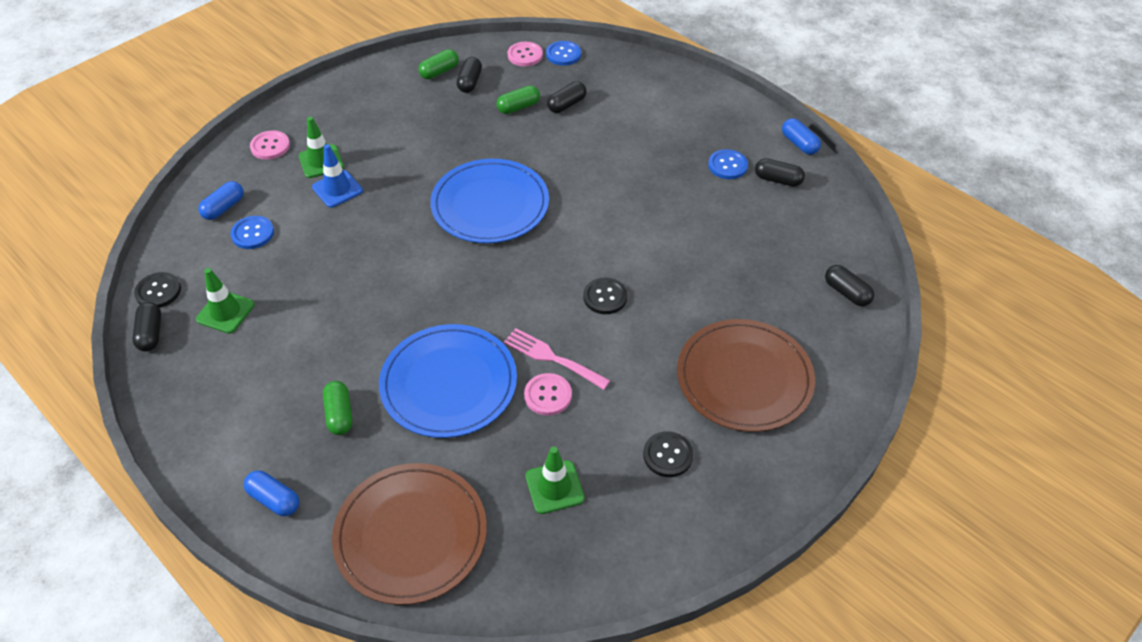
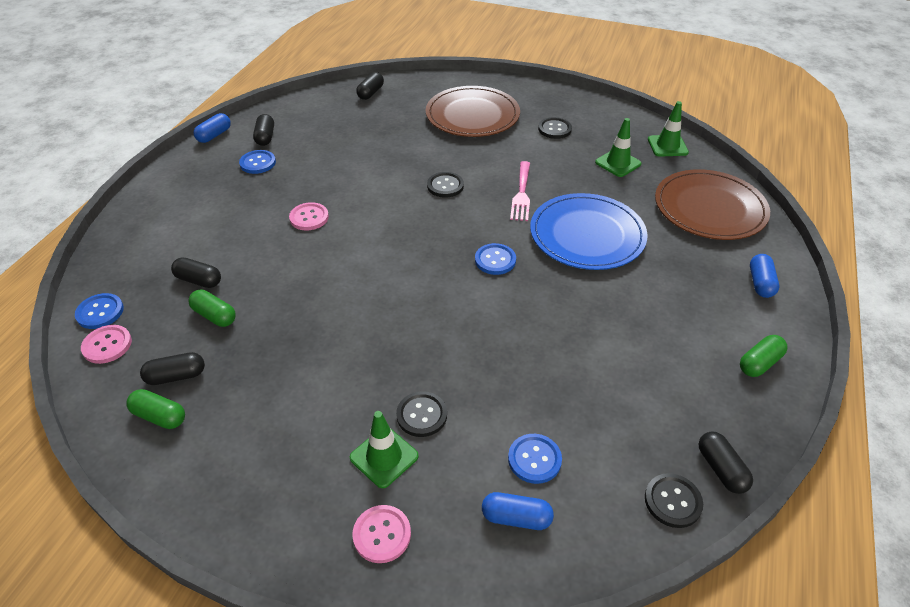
camera: 115 degrees left, 5 degrees down
(151, 333) = (721, 469): black capsule -> black capsule turned 75 degrees counterclockwise
(225, 312) = (645, 418): green traffic cone -> green traffic cone (667, 146)
(337, 189) = (421, 415): blue traffic cone -> black button
(339, 414) = (666, 281): green capsule -> green capsule (759, 363)
(464, 292) = (495, 260): none -> blue button
(490, 205) = (379, 283): blue plate -> none
(548, 395) = (554, 186): pink button -> pink button (309, 218)

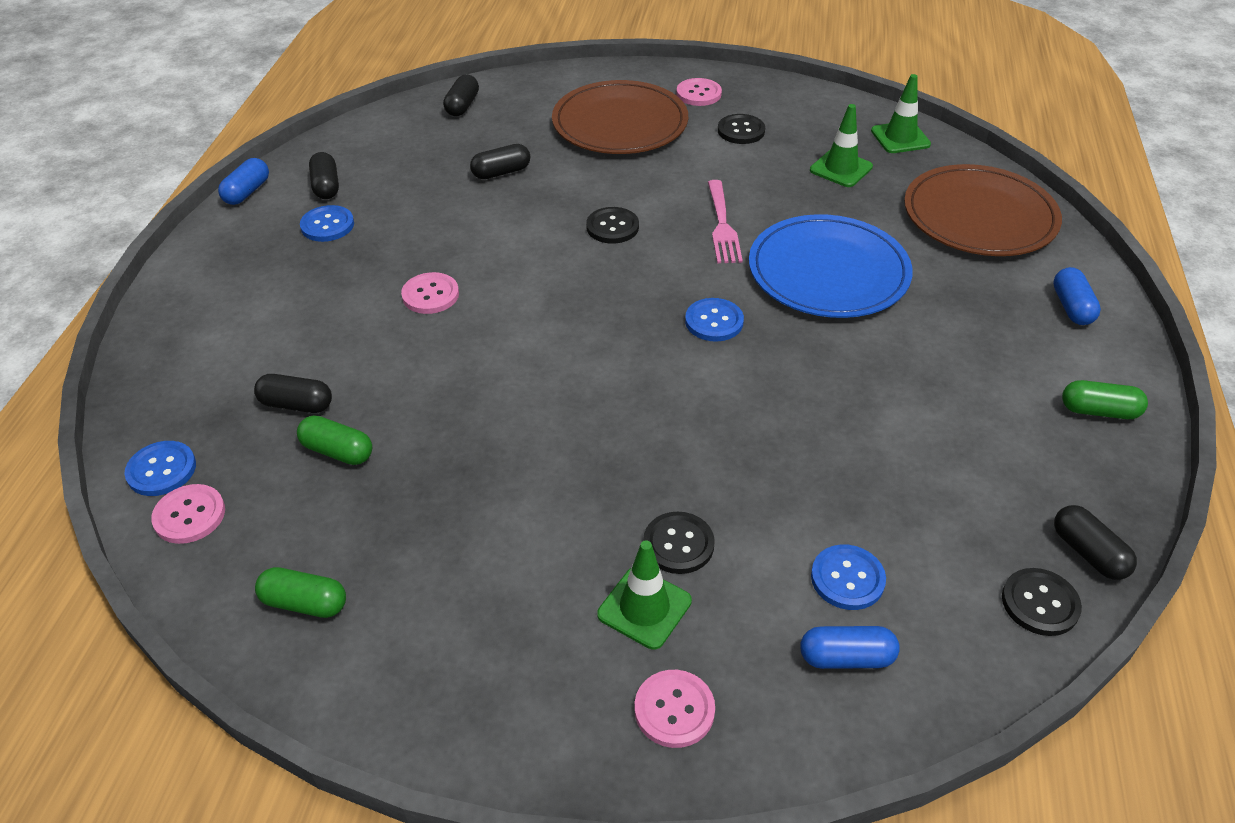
camera: 10 degrees left, 0 degrees up
(176, 376) = (309, 544): black capsule -> black capsule (501, 172)
(533, 101) = (698, 94): none -> pink button
(759, 363) = (1099, 411): green capsule -> green capsule turned 60 degrees clockwise

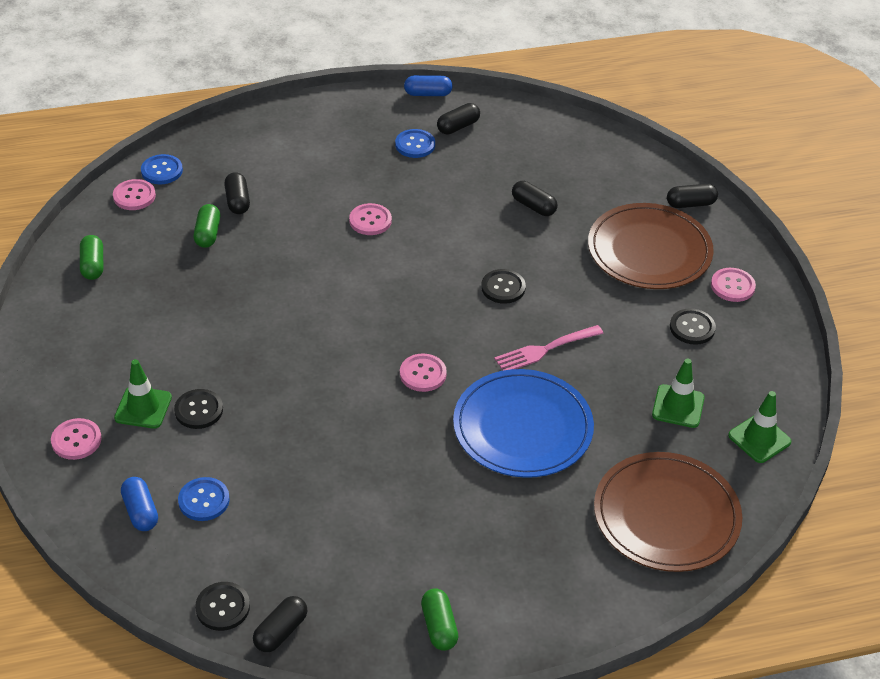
camera: 65 degrees right, 0 degrees up
(462, 106) = (608, 155): black capsule -> black capsule (690, 204)
(714, 321) = (423, 374): blue button -> pink button
(1071, 307) = (567, 597): blue capsule -> none

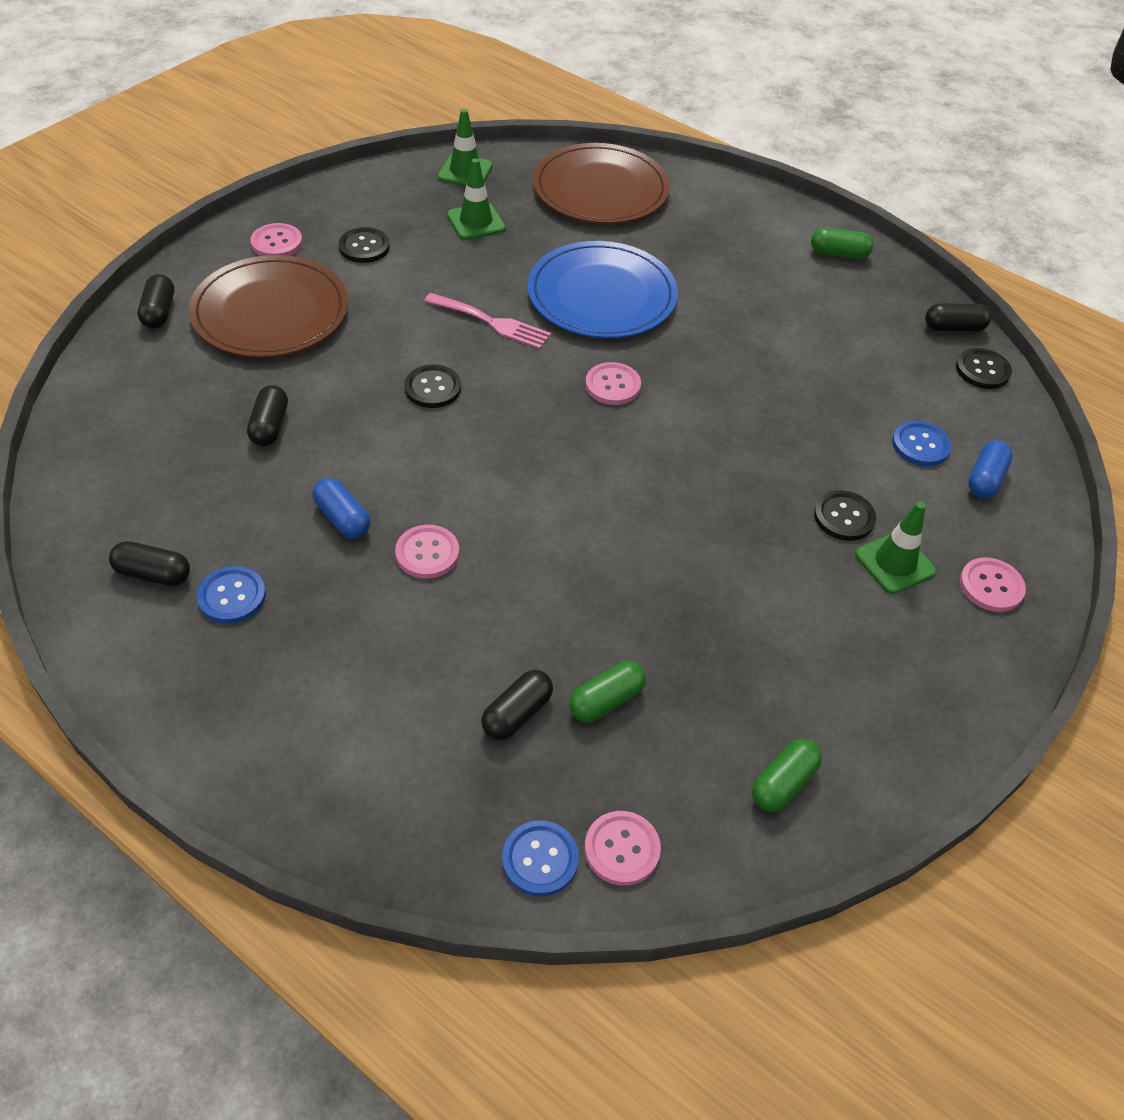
camera: 130 degrees left, 5 degrees up
(428, 94) = (91, 650): blue capsule -> blue capsule (342, 518)
(439, 627) = (838, 254): green capsule -> green capsule turned 60 degrees clockwise
(690, 204) = (159, 312): black capsule -> black capsule turned 45 degrees clockwise

